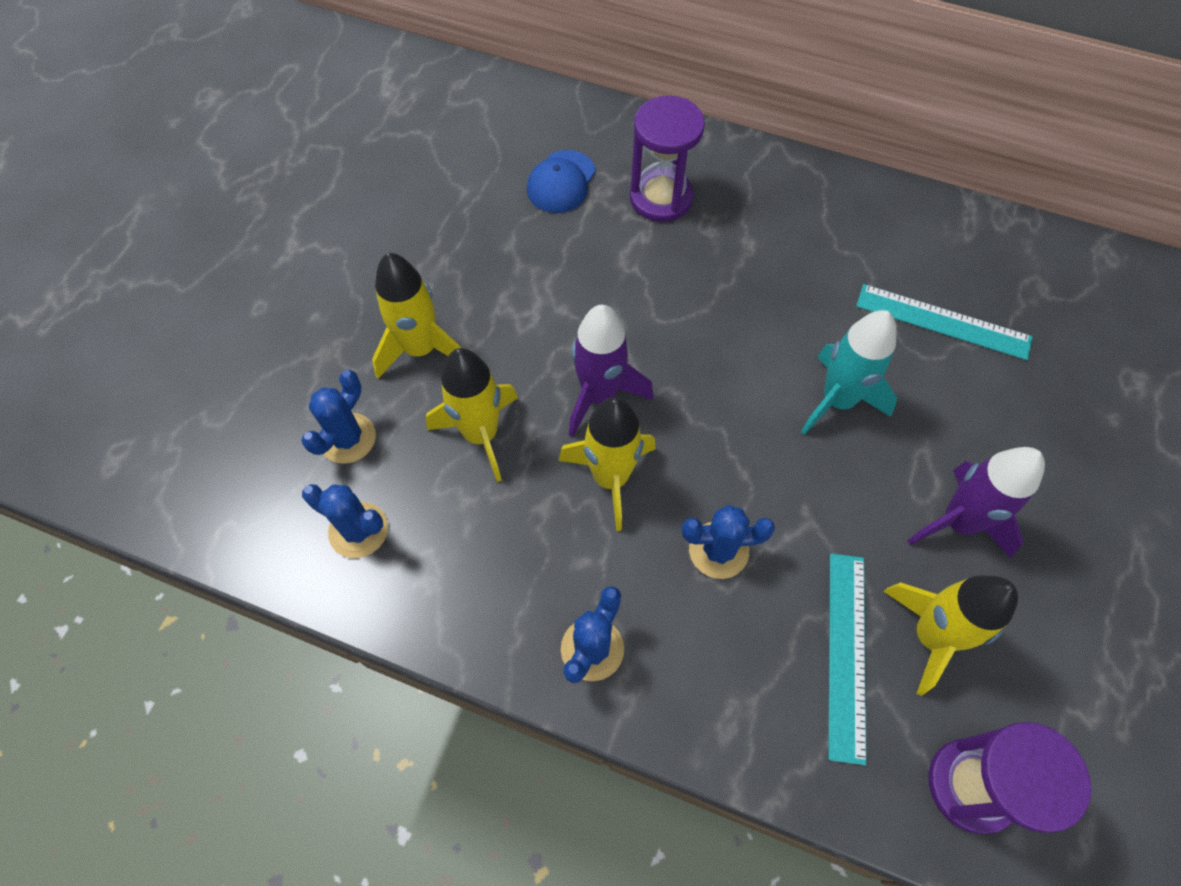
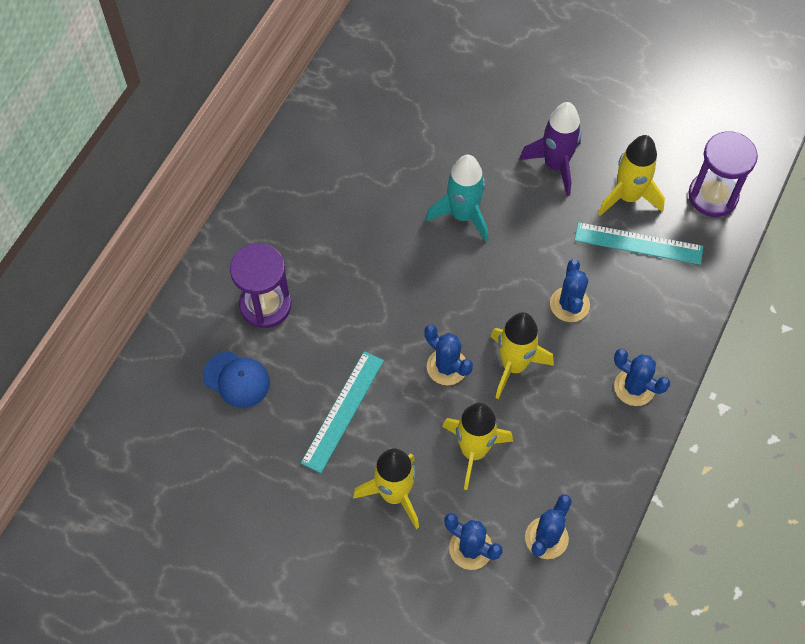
camera: 85 degrees left, 0 degrees up
(600, 395) = (447, 367): purple rocket -> blue cactus
(942, 322) = (405, 139): turquoise ruler -> turquoise ruler (343, 411)

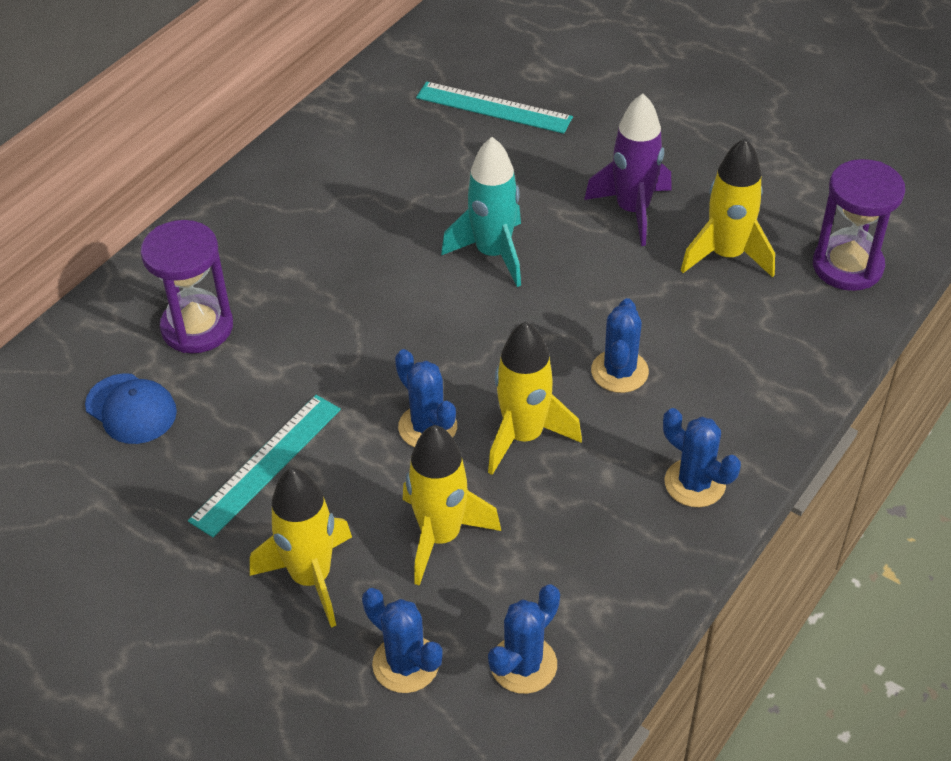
camera: 10 degrees right, 15 degrees down
(638, 243) = (732, 310): turquoise ruler -> turquoise ruler (493, 108)

